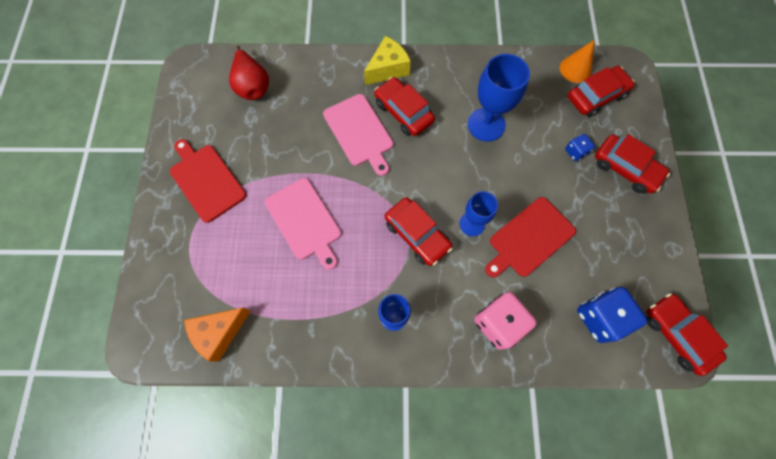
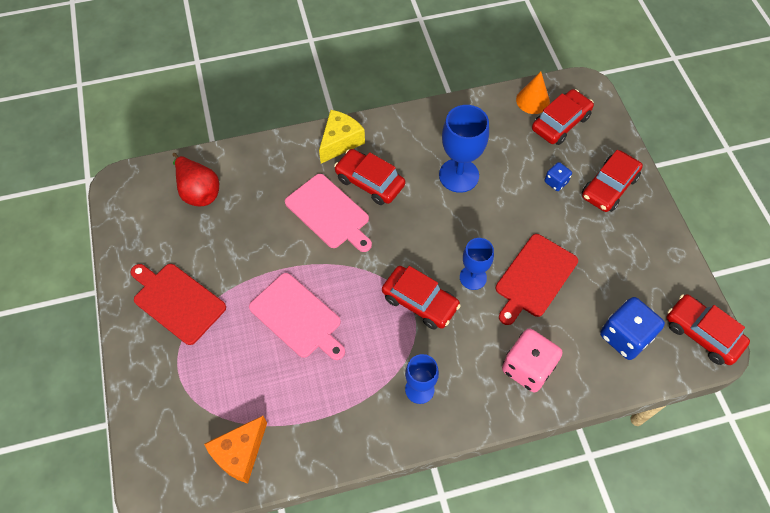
camera: 15 degrees left, 10 degrees down
(625, 168) = (609, 187): red car -> red car turned 105 degrees clockwise

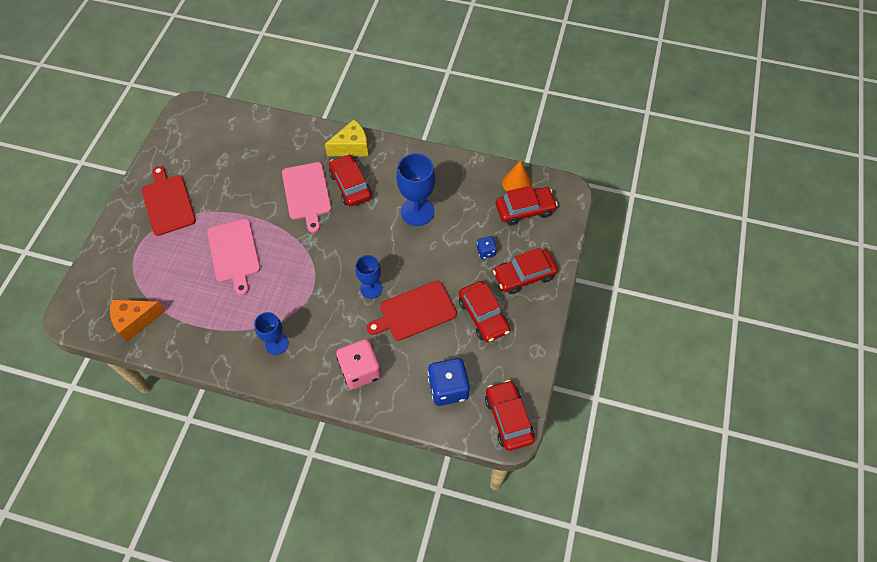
camera: 30 degrees right, 0 degrees up
(198, 191) = (233, 136): red pear -> none
(420, 302) = (322, 285): red car -> red car (483, 315)

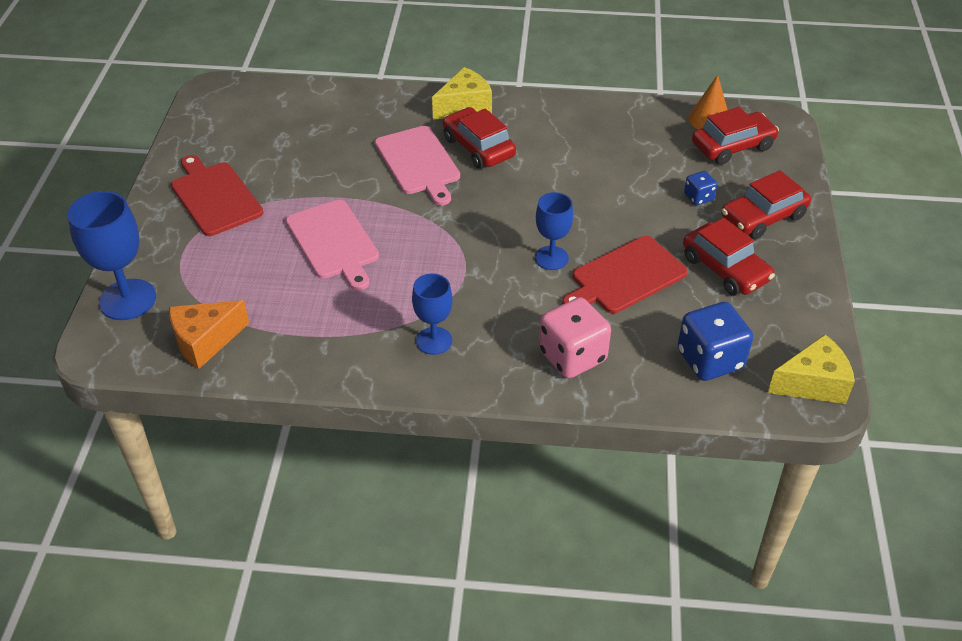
camera: 10 degrees left, 15 degrees down
(417, 211) = (584, 165): blue goblet -> blue goblet (128, 299)
(508, 418) = (812, 383): red car -> yellow cheese

